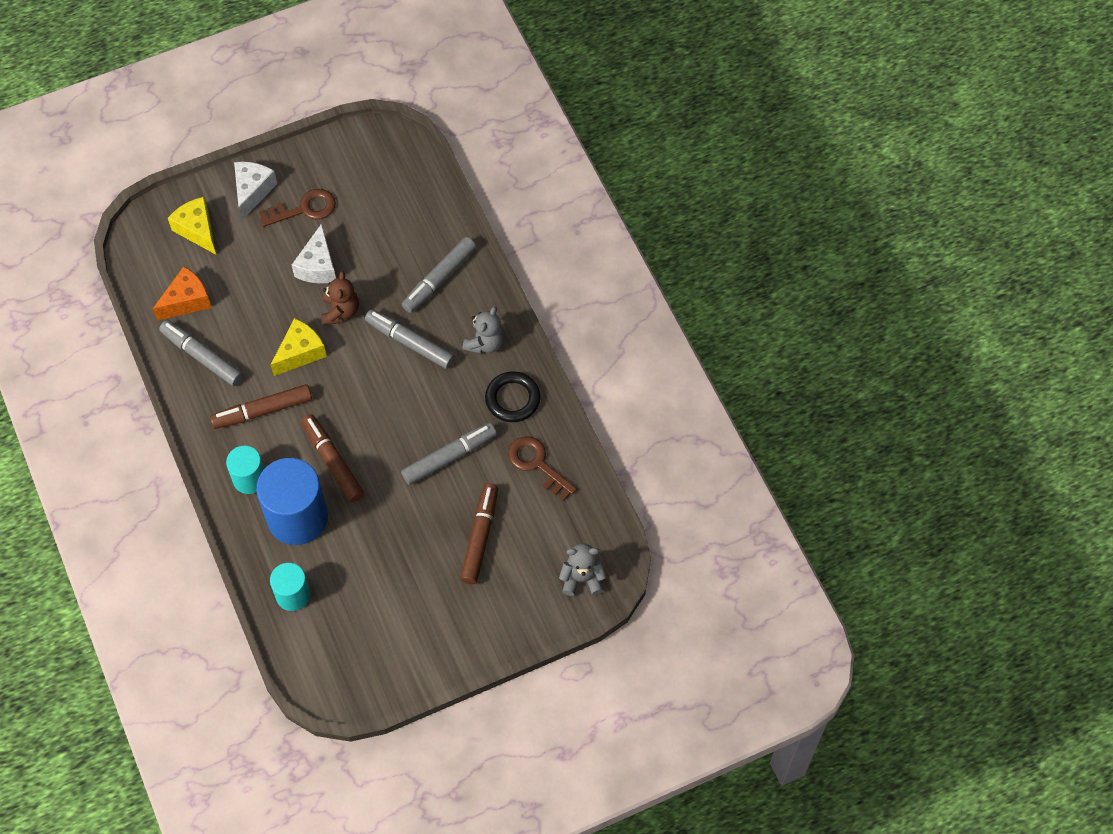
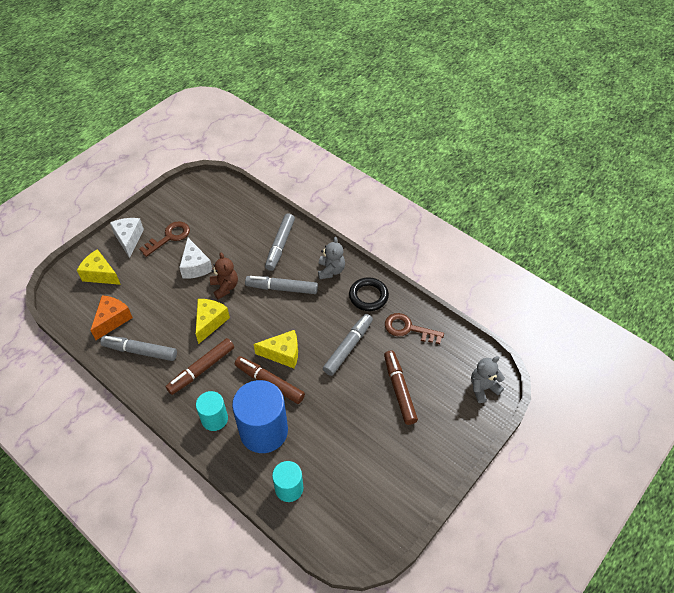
camera: 25 degrees left, 10 degrees down
(367, 431) = (283, 354): none -> yellow cheese

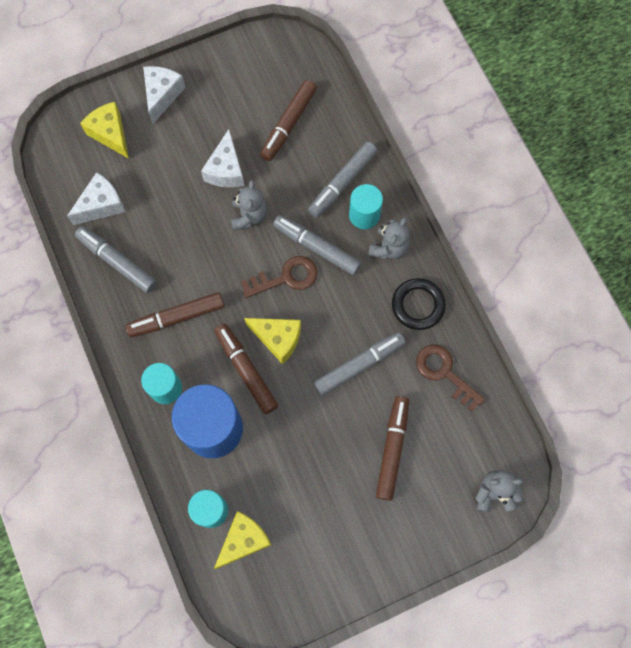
camera: 25 degrees right, 20 degrees up
(112, 320) = (102, 205): orange cheese -> white cheese
(169, 237) = (211, 113): brown key -> brown key (286, 277)
(210, 322) = (212, 258): yellow cheese -> yellow cheese (244, 540)
(225, 287) = (249, 216): brown teddy bear -> grey teddy bear
(226, 225) = (288, 124): none -> brown marker
(304, 258) = (364, 215): none -> turquoise cylinder

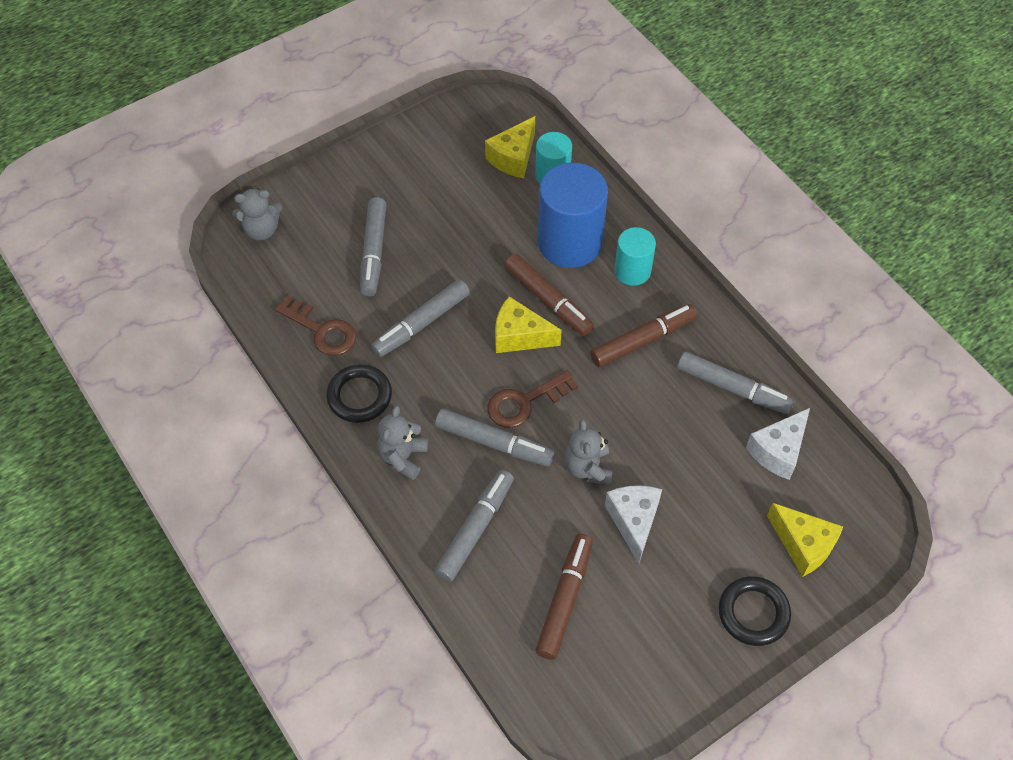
camera: 170 degrees right, 15 degrees down
(162, 95) = (753, 613): white cheese -> black ring
(364, 215) = (440, 492): turquoise cylinder -> none
(392, 449) = (374, 252): brown marker -> grey marker

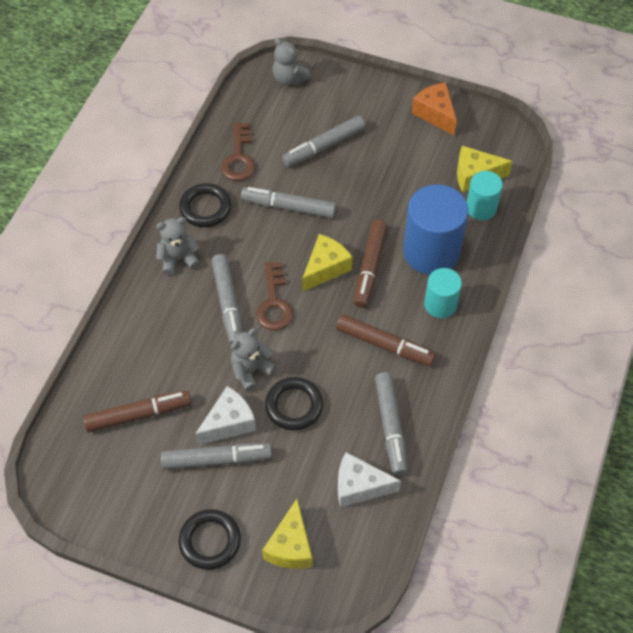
camera: 55 degrees right, 0 degrees up
(416, 142) = (435, 114): none -> orange cheese
(475, 529) = (154, 331): grey marker -> grey marker (216, 459)
(519, 336) = (325, 268): yellow cheese -> yellow cheese turned 60 degrees clockwise
(524, 402) = (274, 303): brown key -> brown key turned 120 degrees counterclockwise
(654, 454) = (294, 406): none -> black ring

